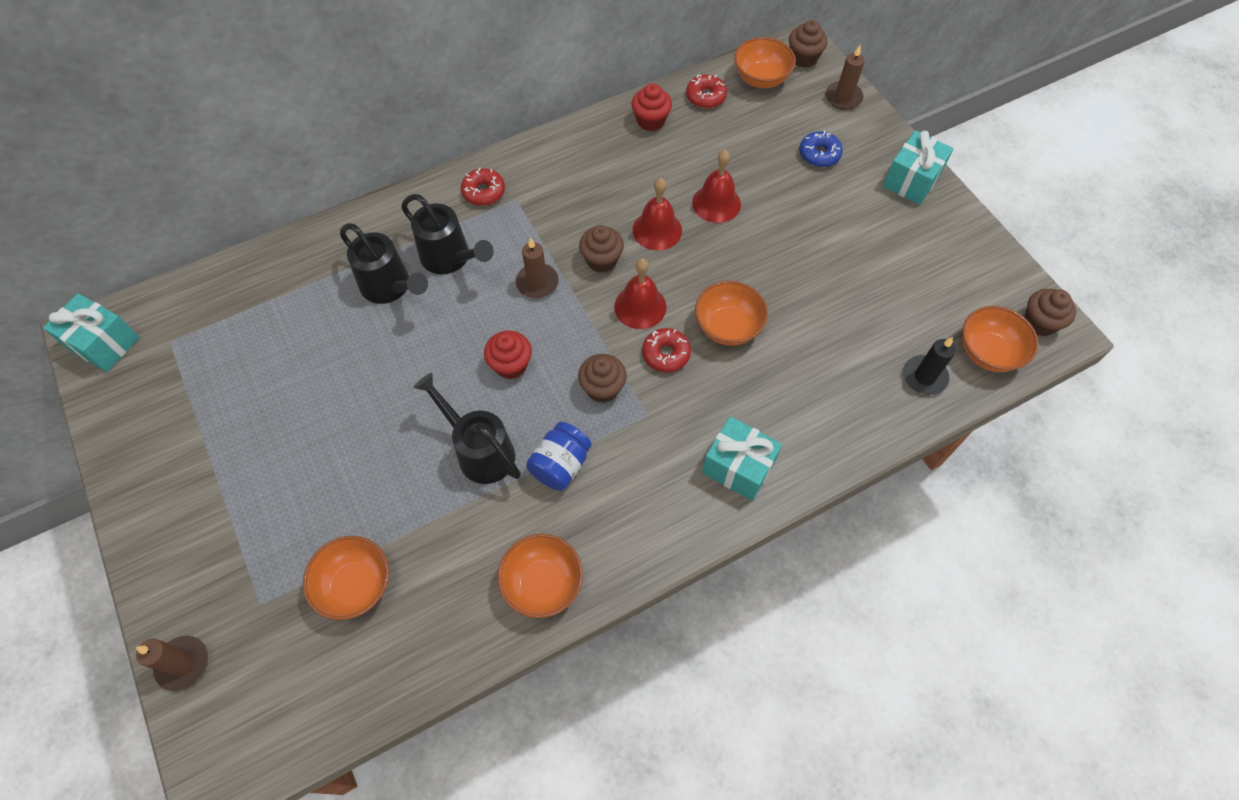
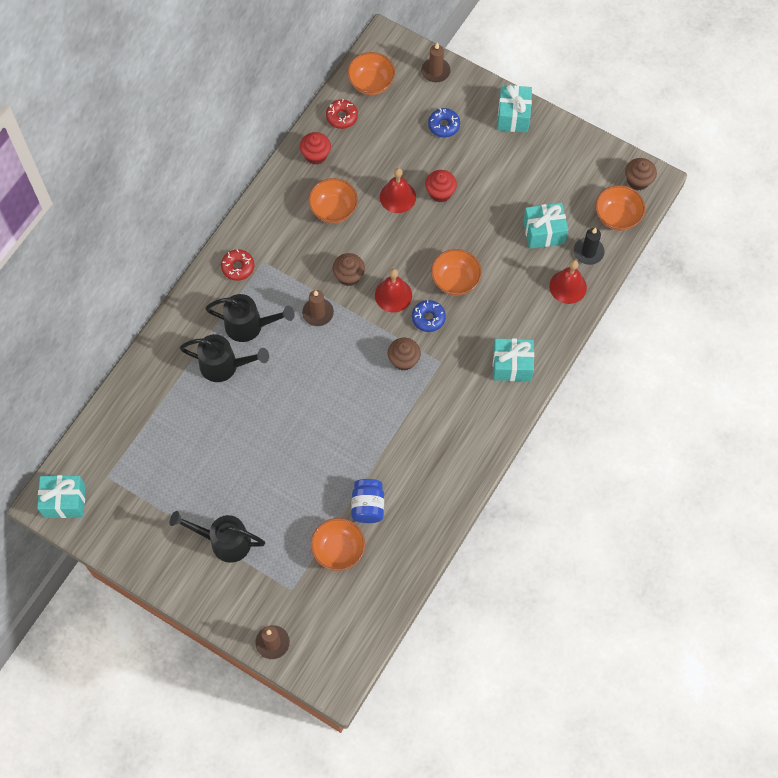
camera: 30 degrees left, 5 degrees up
(480, 451) = (356, 437): black watering can -> black watering can (224, 541)
(511, 365) = (338, 375): red cupcake -> red cupcake (440, 193)
(543, 583) = (443, 490): orange bowl -> orange bowl (333, 209)
(560, 465) = (409, 420): blue jar -> blue jar (368, 506)
(657, 230) = (371, 236): red bell -> red bell (568, 286)
(666, 354) = (428, 318): red donut -> blue donut
(803, 58) = (391, 51): brown cupcake -> none
(877, 325) = (544, 232): none -> turquoise gift

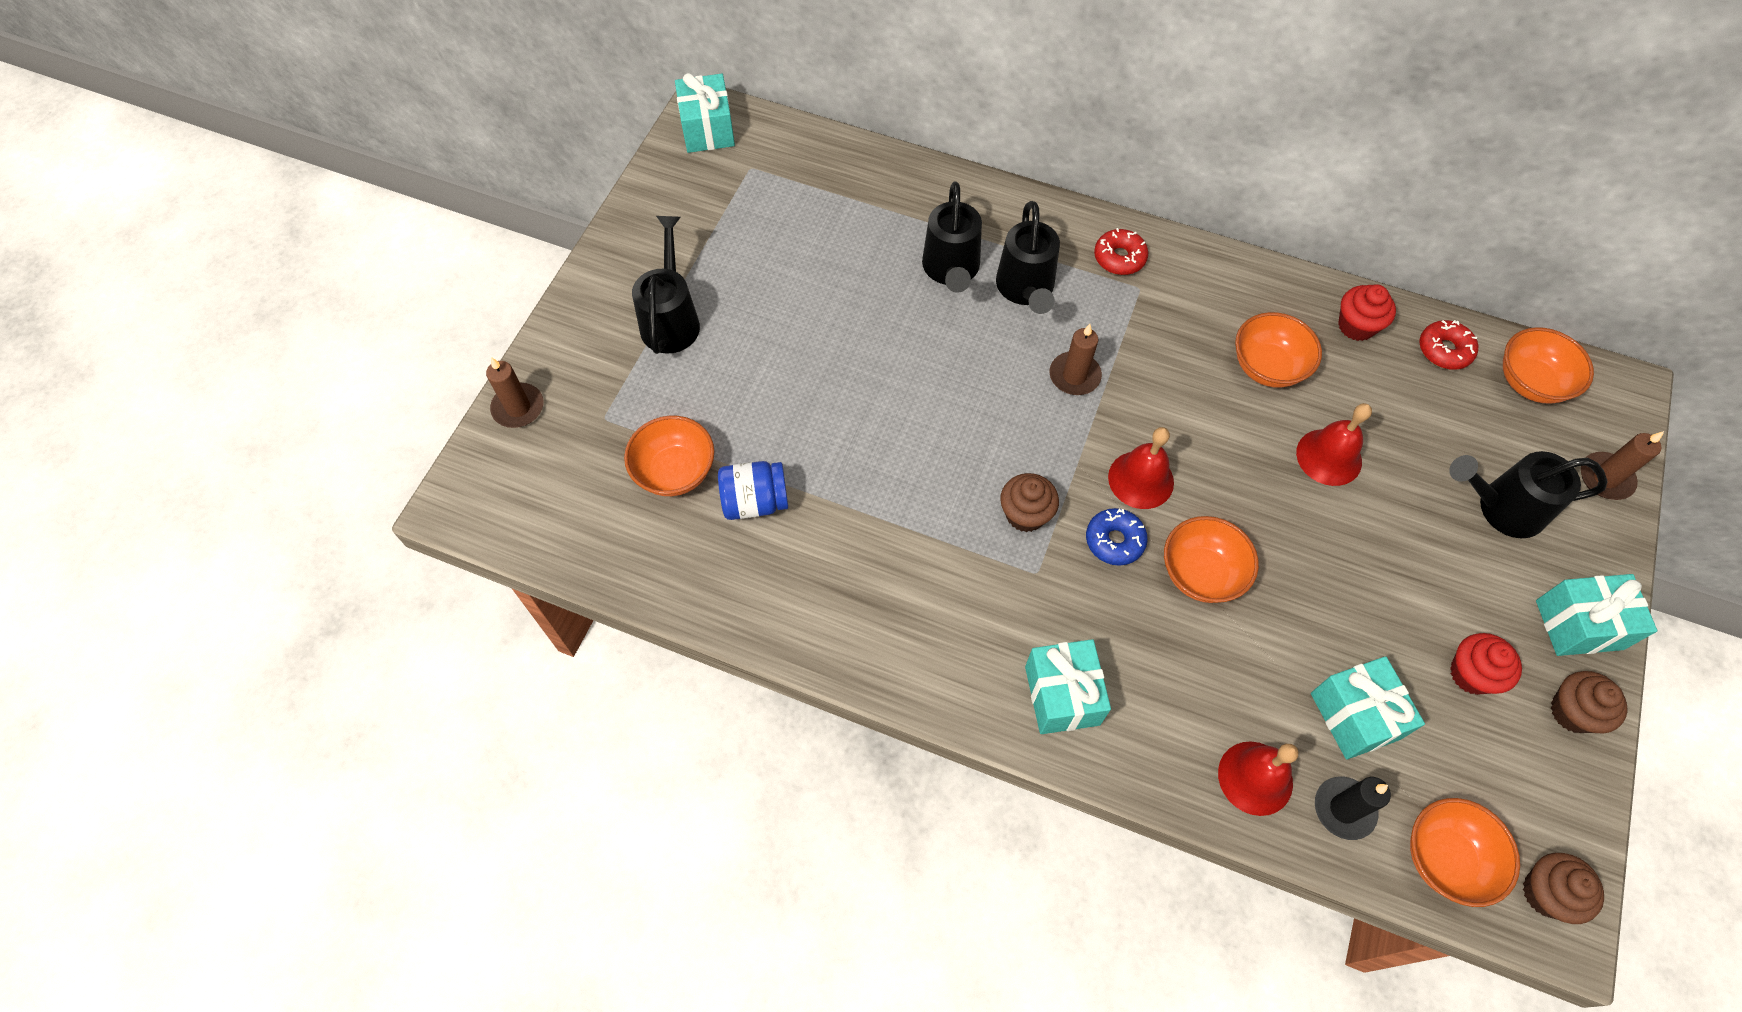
camera: 80 degrees right, 5 degrees down
(349, 276) = (1154, 408): brown cupcake -> brown cupcake (1572, 712)
(440, 193) = (1364, 523): red cupcake -> red cupcake (1471, 674)
(444, 125) = (1501, 508): blue donut -> black watering can

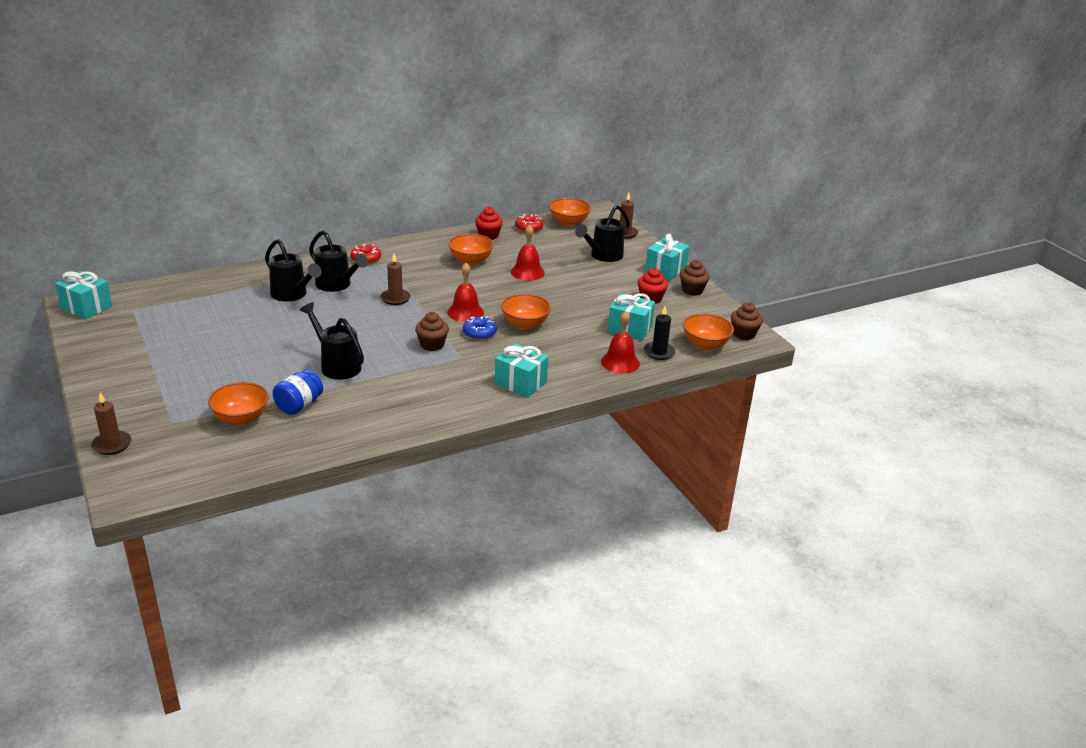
camera: 50 degrees left, 30 degrees down
(671, 319) = (162, 374): black watering can -> black watering can (337, 365)

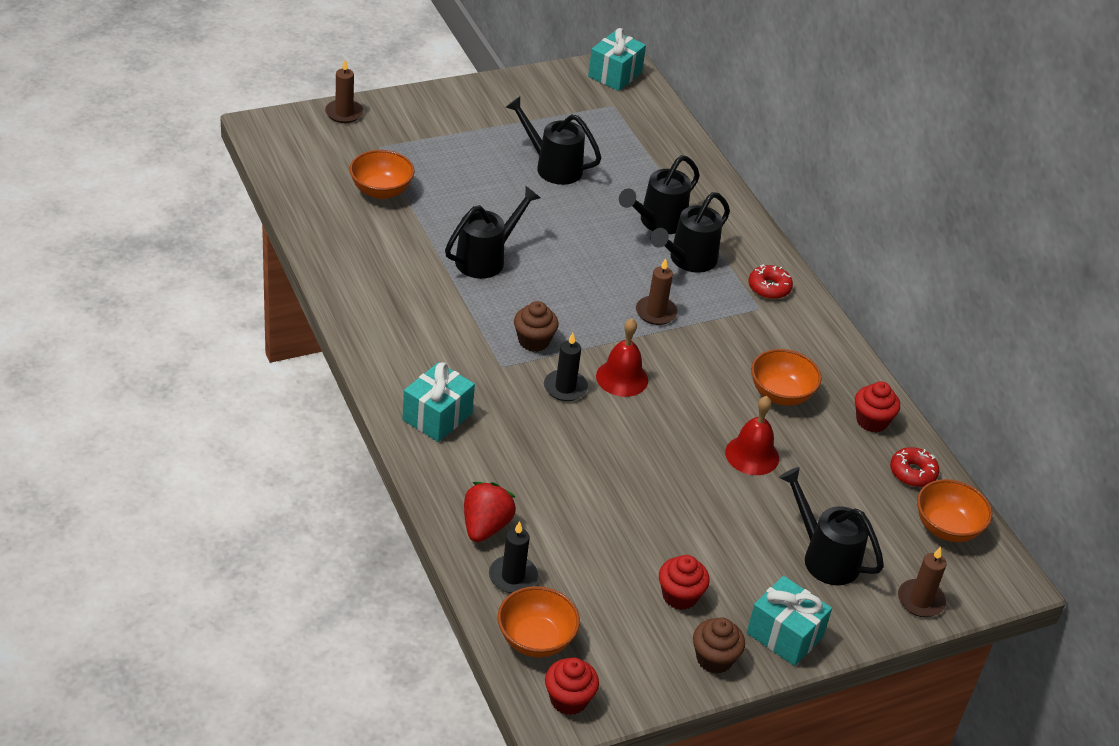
camera: 90 degrees right, 10 degrees up
(216, 336) = (553, 167): none -> black watering can
(299, 405) = (402, 230): blue jar -> none
(479, 333) = (565, 387): blue donut -> black candle
(525, 324) = (591, 436): orange bowl -> none
(620, 362) = (485, 526): red bell -> red strawberry
(629, 329) = (581, 553): turquoise gift -> none
(744, 334) = (569, 699): brown cupcake -> red cupcake

